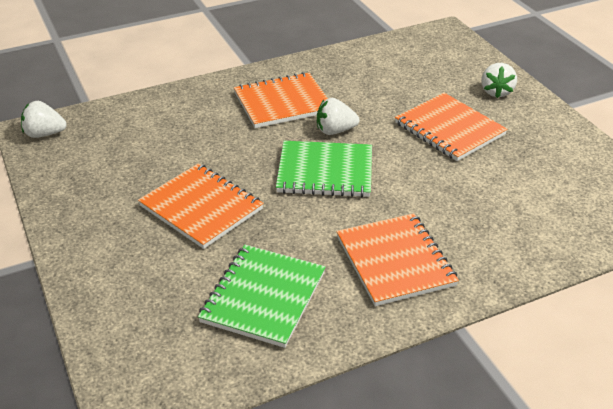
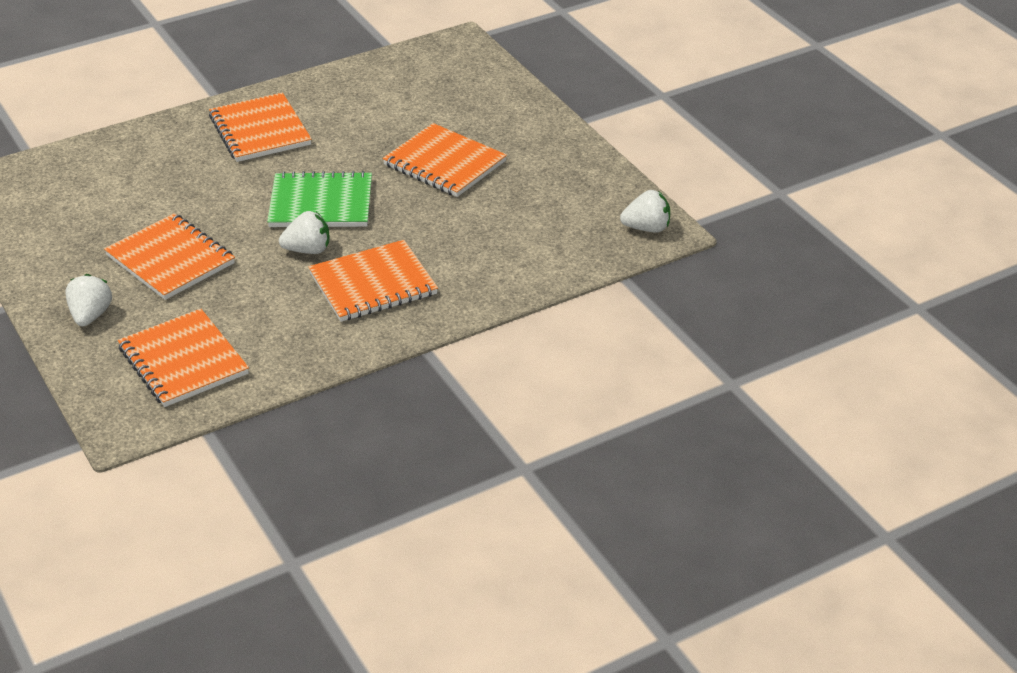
camera: 175 degrees right, 0 degrees up
(263, 297) = (374, 101): green notebook -> none
(417, 62) = (183, 361): none -> orange notebook

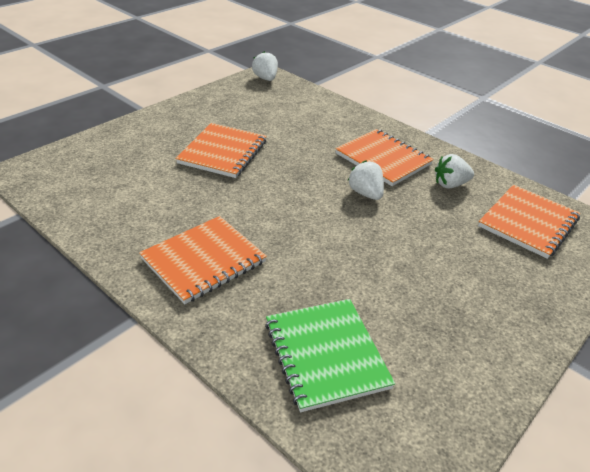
camera: 110 degrees left, 0 degrees up
(90, 315) = (531, 290): white strawberry -> white strawberry (450, 184)
(170, 259) = (427, 264): orange notebook -> none
(321, 203) = (303, 199): green notebook -> green notebook (326, 354)

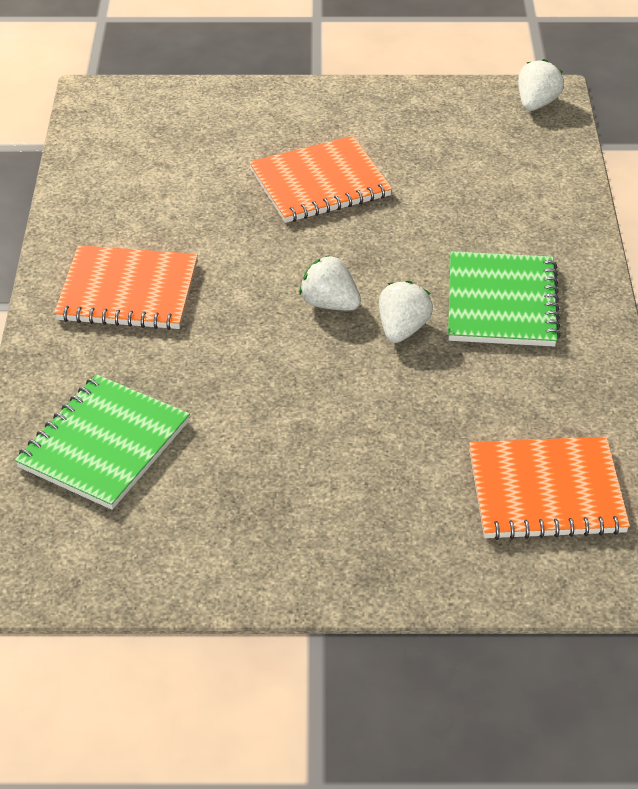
camera: 50 degrees right, 5 degrees up
(383, 159) = (501, 302): orange notebook -> green notebook
(450, 184) = (532, 386): white strawberry -> white strawberry (329, 304)

